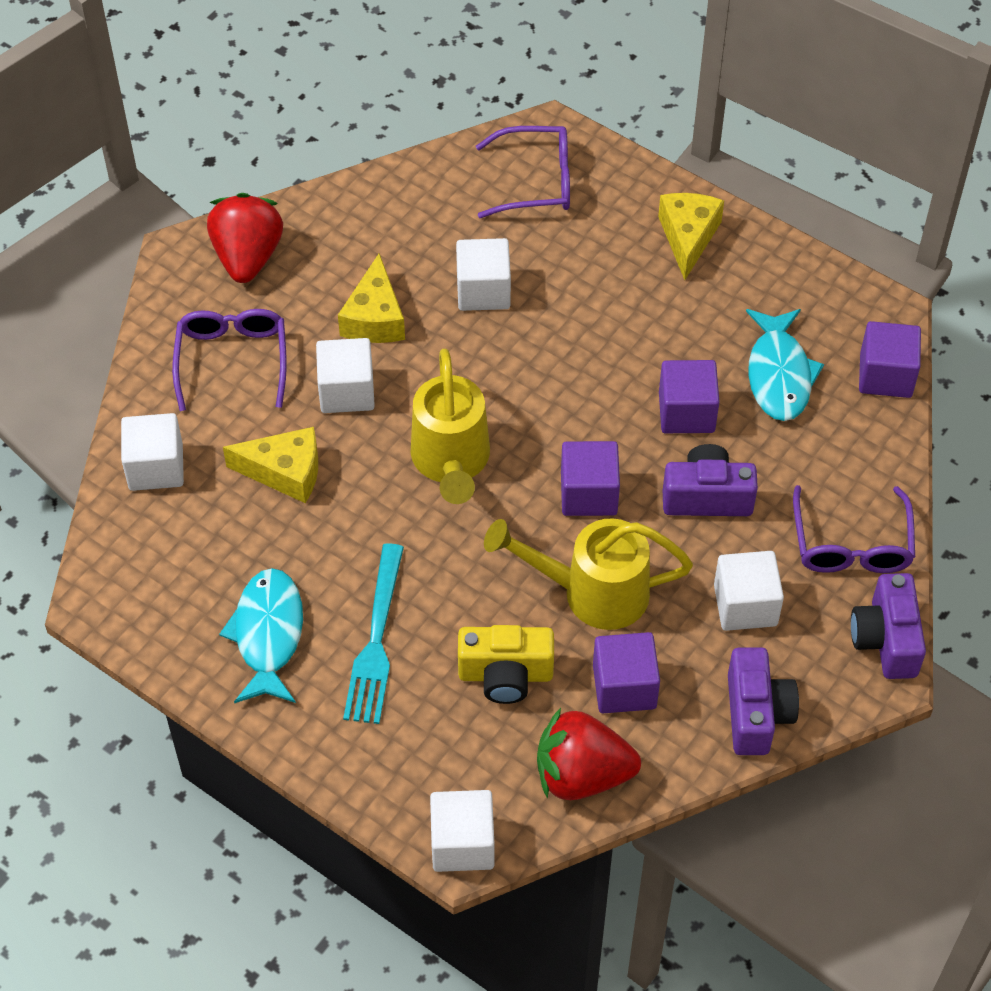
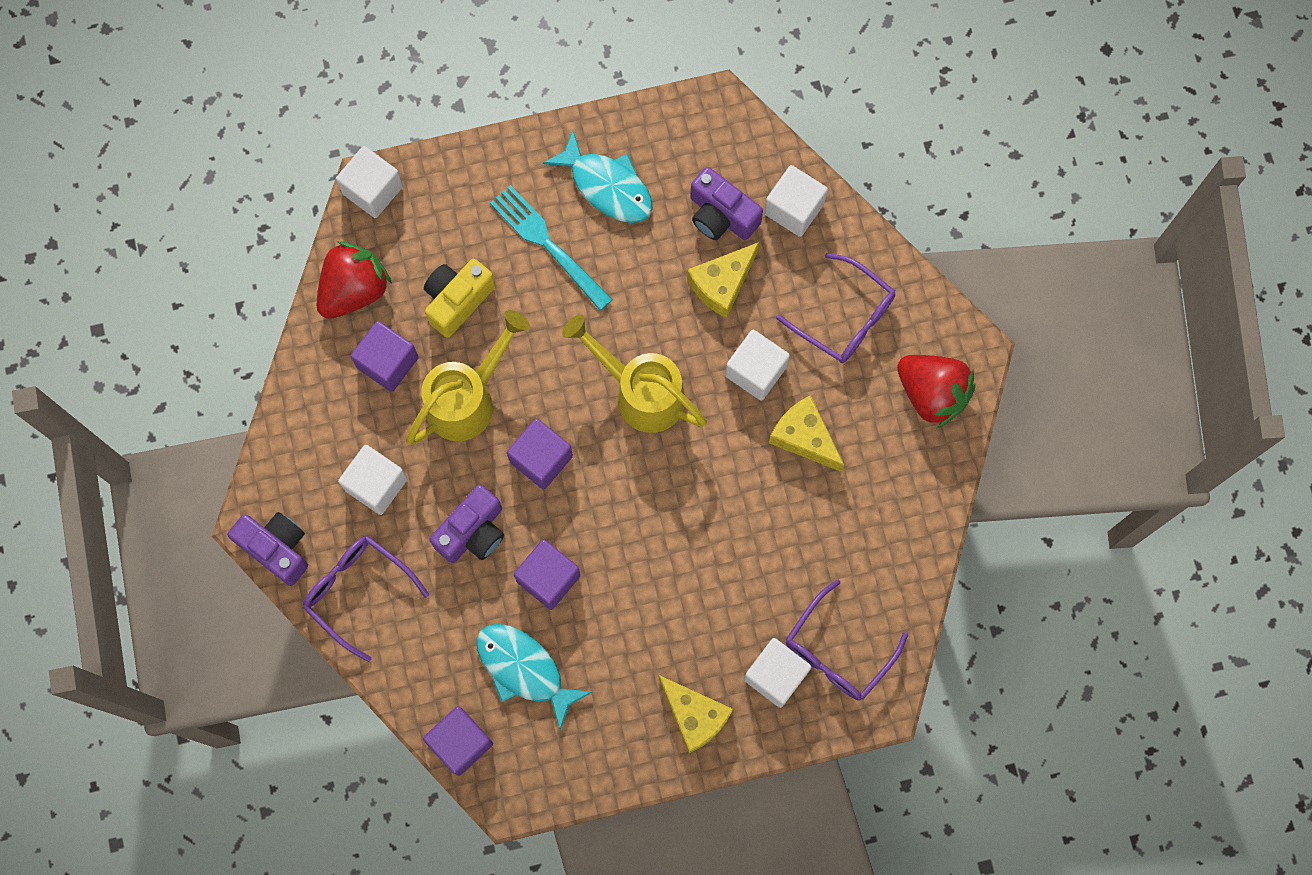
camera: 130 degrees right, 20 degrees up
(483, 291) = (767, 529): white cube -> white cube (775, 675)
(756, 714) = (301, 424): purple camera -> purple camera (721, 215)

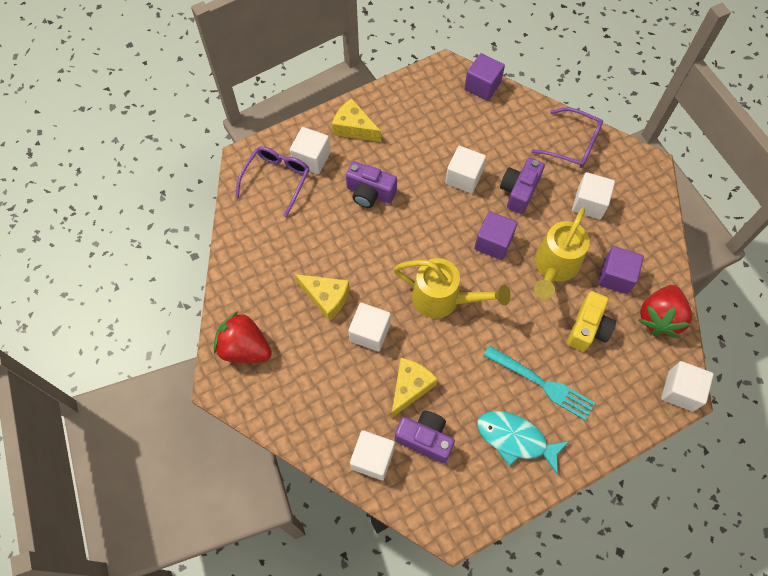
camera: 165 degrees right, 10 degrees down
(276, 548) = (631, 155): purple camera -> purple camera (370, 193)
(524, 669) = (460, 128): turquoise fish -> none
(548, 578) = (463, 177): purple cube -> white cube
(844, 317) = (316, 386): purple glasses -> none

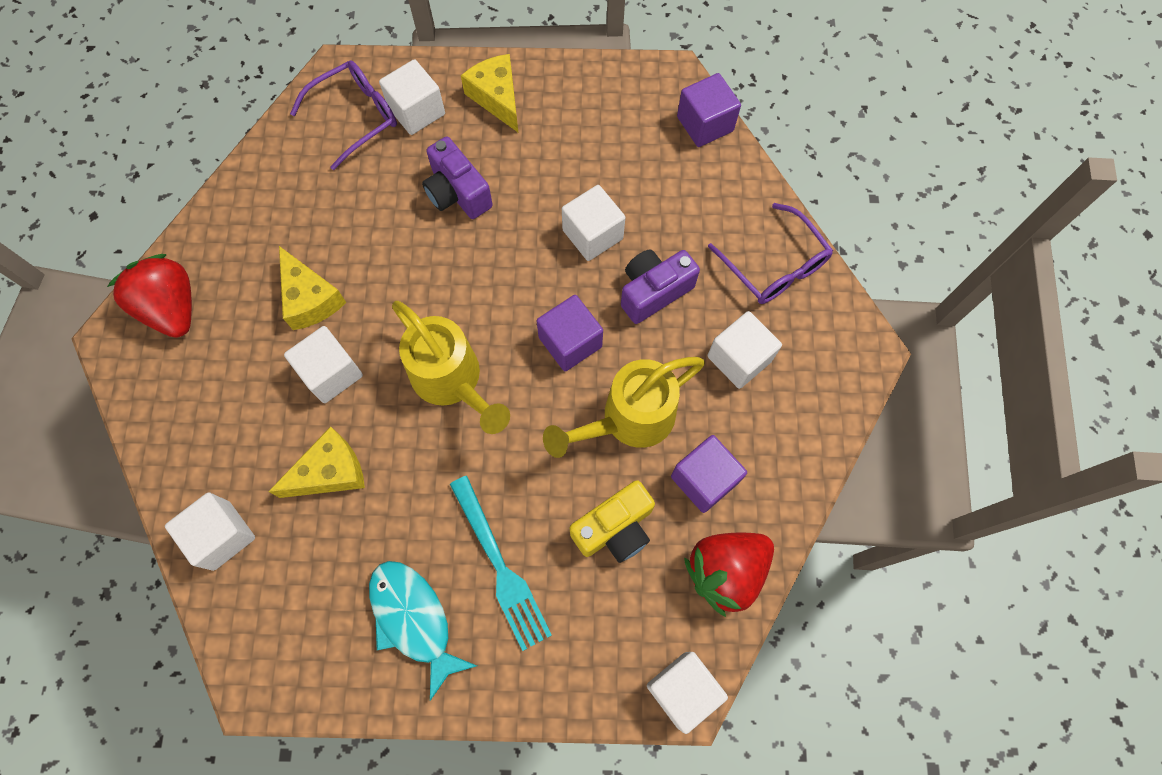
camera: 30 degrees right, 5 degrees up
(425, 439) = (302, 549): purple camera -> none

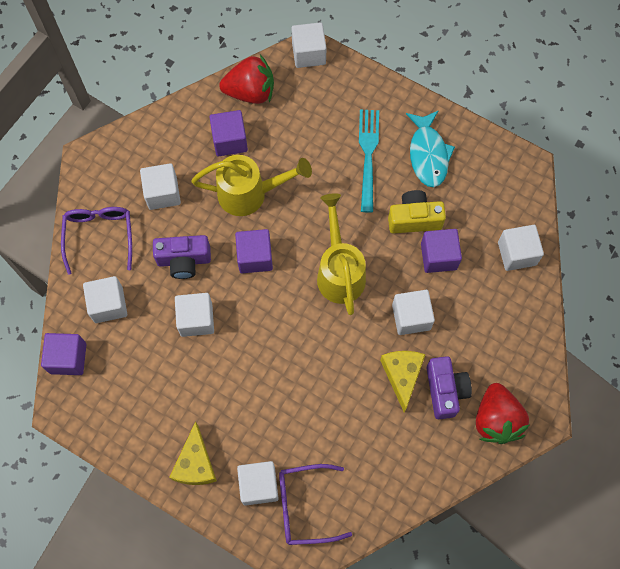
camera: 150 degrees left, 0 degrees up
(330, 472) = (438, 256): yellow cheese -> purple cube
(457, 193) = (266, 400): purple camera -> purple camera (445, 390)
(615, 528) = (295, 142): yellow camera -> yellow camera (414, 219)
(704, 198) = (108, 305): none -> white cube

